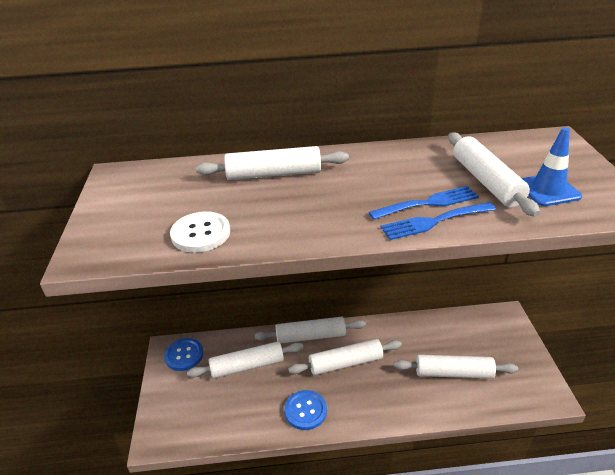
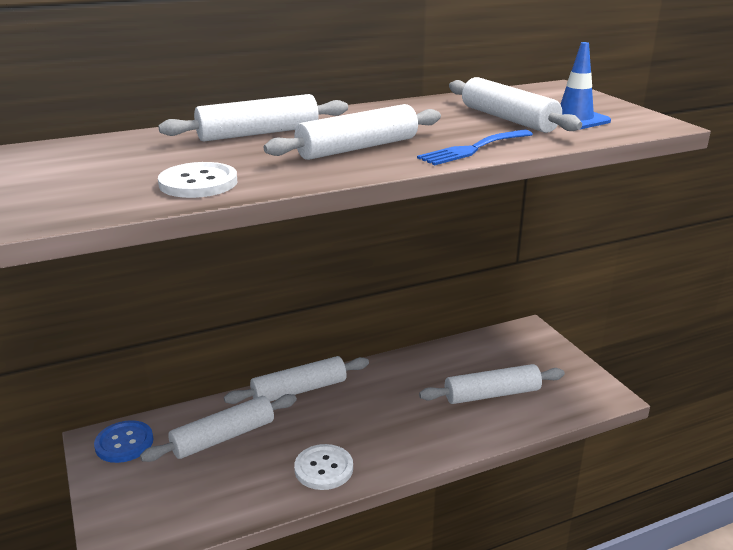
camera: 20 degrees left, 10 degrees down
(305, 411) = (323, 468): blue button -> white button
(345, 363) = (356, 409): white rolling pin -> white rolling pin (357, 148)
(428, 203) = (458, 138): blue fork -> none

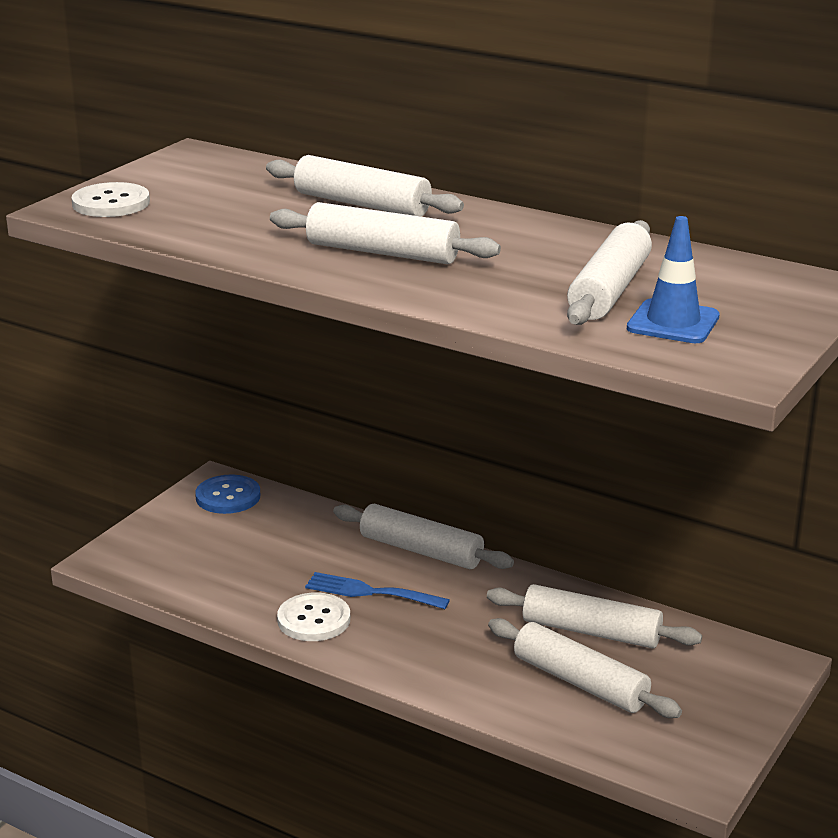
camera: 55 degrees right, 0 degrees up
(198, 183) = (198, 227): white button -> white button (111, 203)
(223, 437) = (295, 542): white rolling pin -> white rolling pin (591, 631)
(473, 149) = (462, 299): blue fork -> blue fork (370, 592)

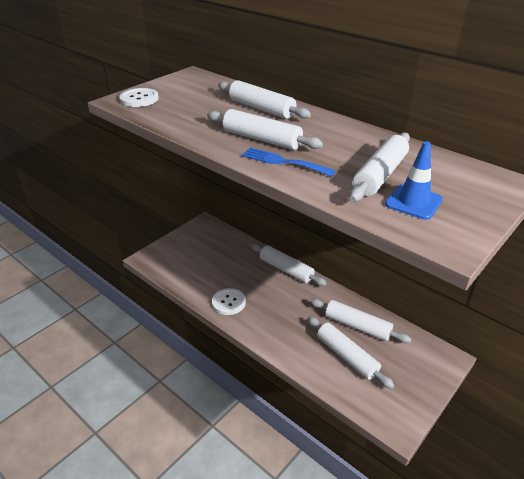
camera: 10 degrees right, 10 degrees up
(228, 497) = (207, 231): blue button -> none
(370, 592) = (258, 290): blue fork -> blue fork (283, 162)

